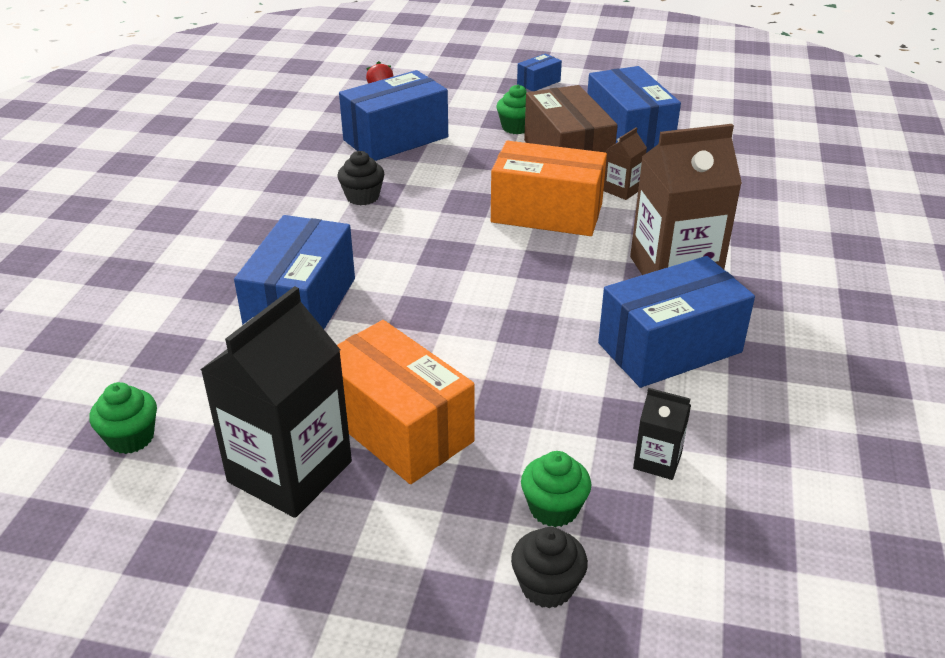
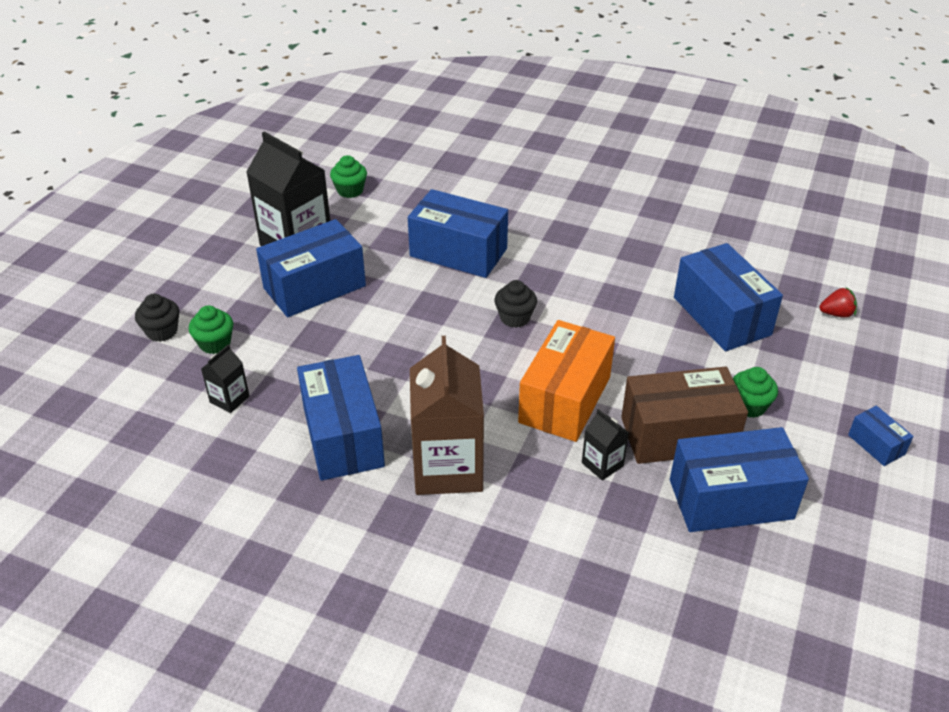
camera: 100 degrees right, 5 degrees up
(362, 197) = (609, 289): black cupcake -> black cupcake (515, 318)
(398, 427) = (314, 287): orange box -> blue box
(622, 190) = (602, 464): brown carton -> black carton

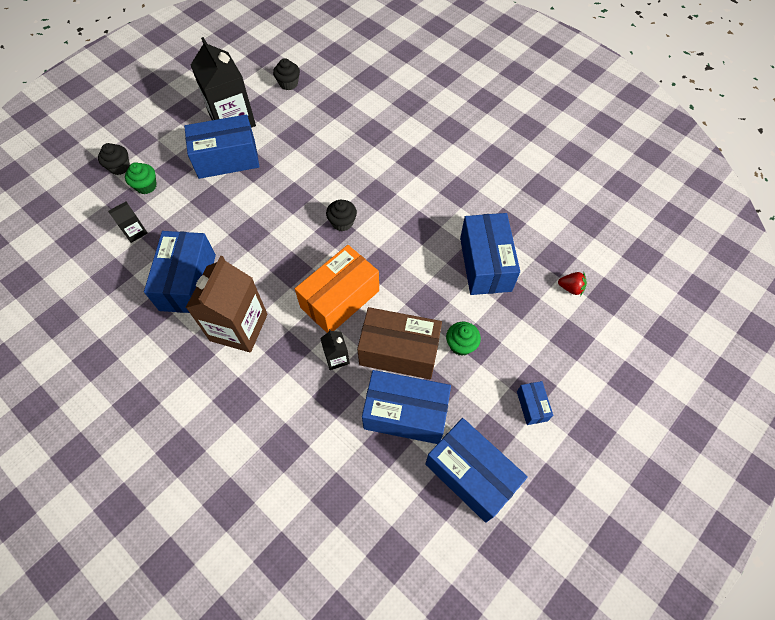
camera: 20 degrees right, 20 degrees up
(350, 190) = (288, 83): green cupcake -> black cupcake
(458, 252) = (333, 156): blue box -> blue box (470, 474)

